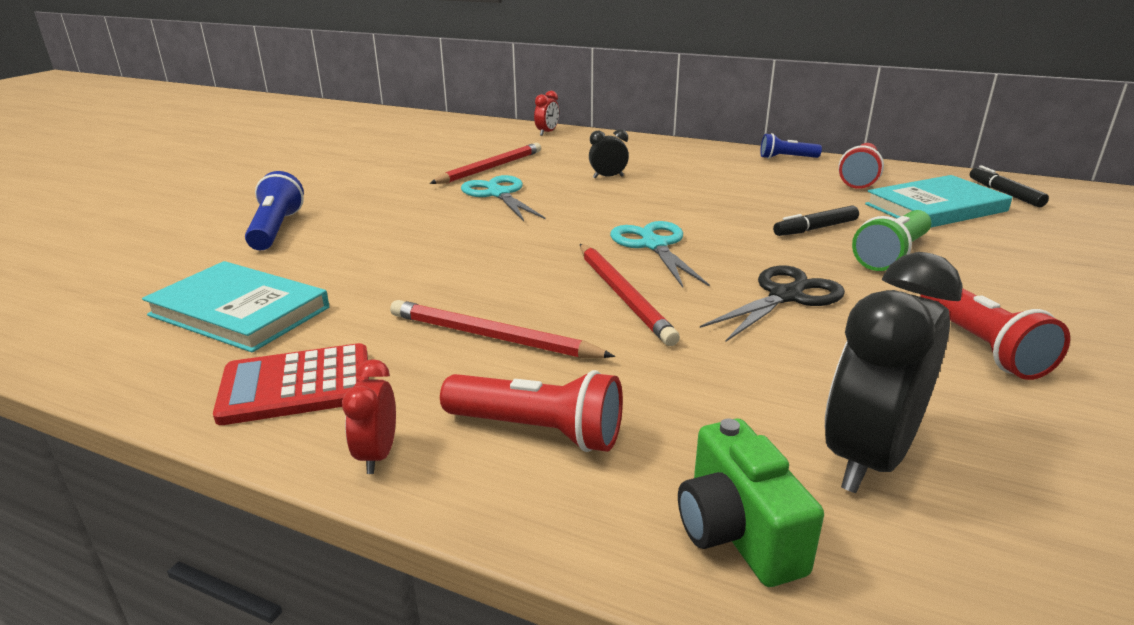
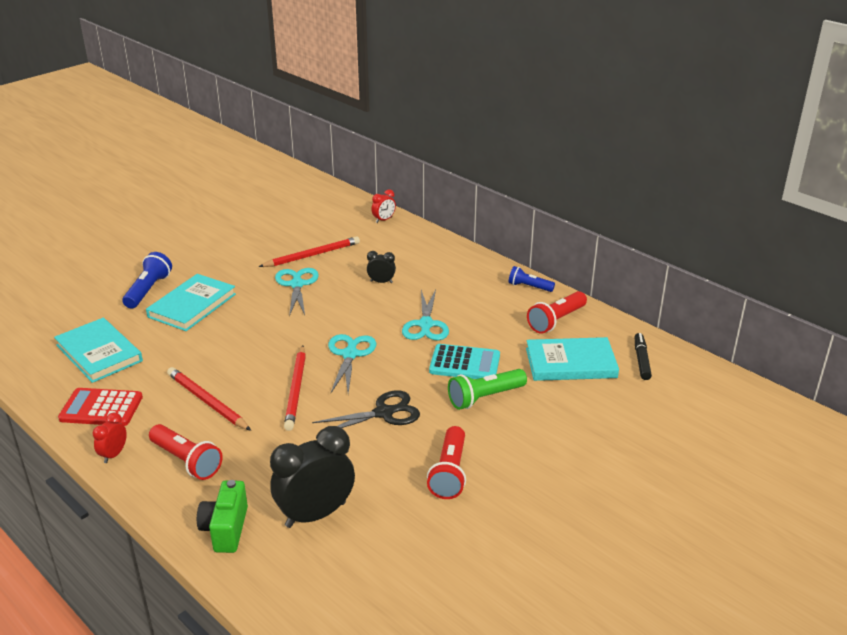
camera: 20 degrees right, 5 degrees up
(361, 234) = (192, 305): none -> turquoise book
(715, 203) = (426, 325): none -> turquoise scissors
(815, 229) = (464, 363): black marker -> turquoise calculator

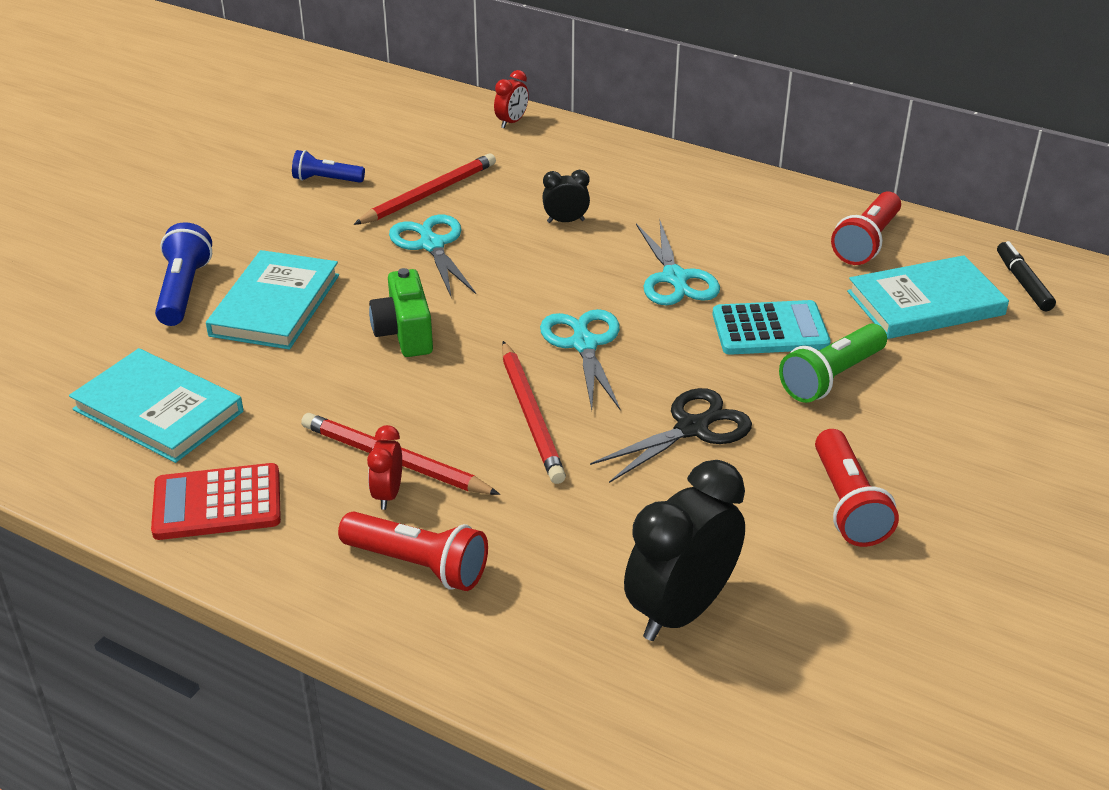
camera: 15 degrees left, 5 degrees up
(114, 454) = (286, 578): red clock -> red clock (388, 494)
(226, 529) = (549, 664): green camera -> green camera (404, 333)
(529, 287) = (796, 196): blue flashlight -> blue flashlight (326, 180)

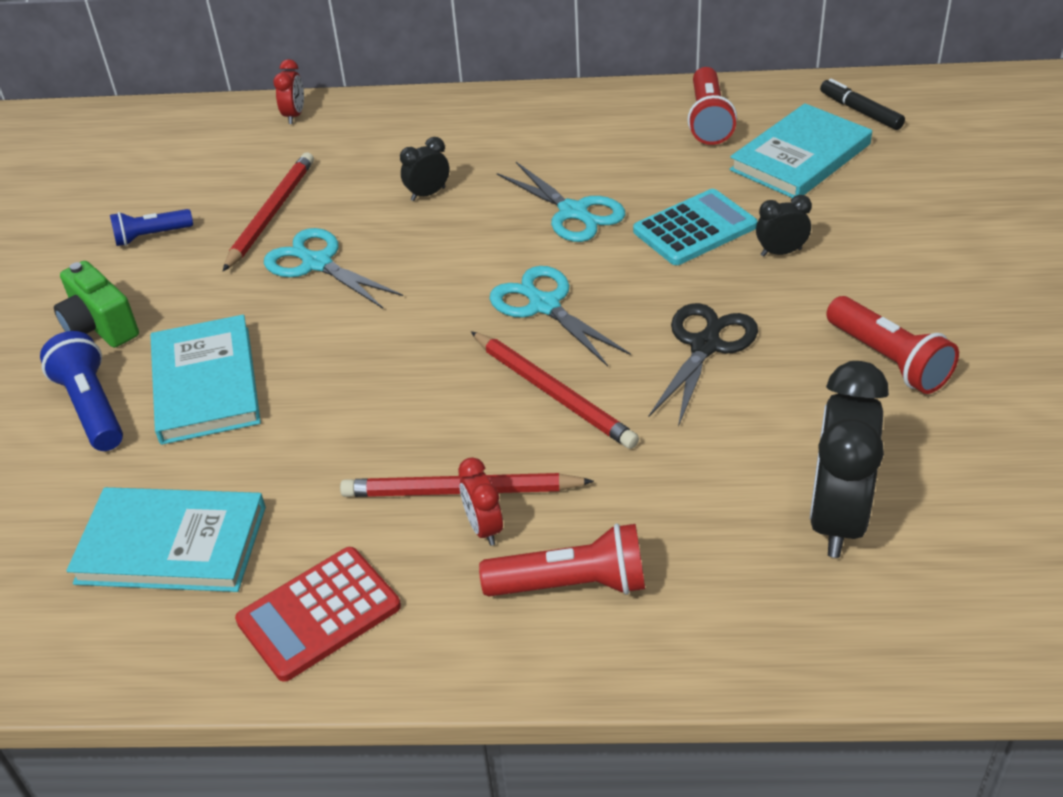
camera: 25 degrees left, 5 degrees up
(404, 333) = (364, 361): green camera -> green camera (100, 326)
(831, 377) = (781, 252): green flashlight -> black clock

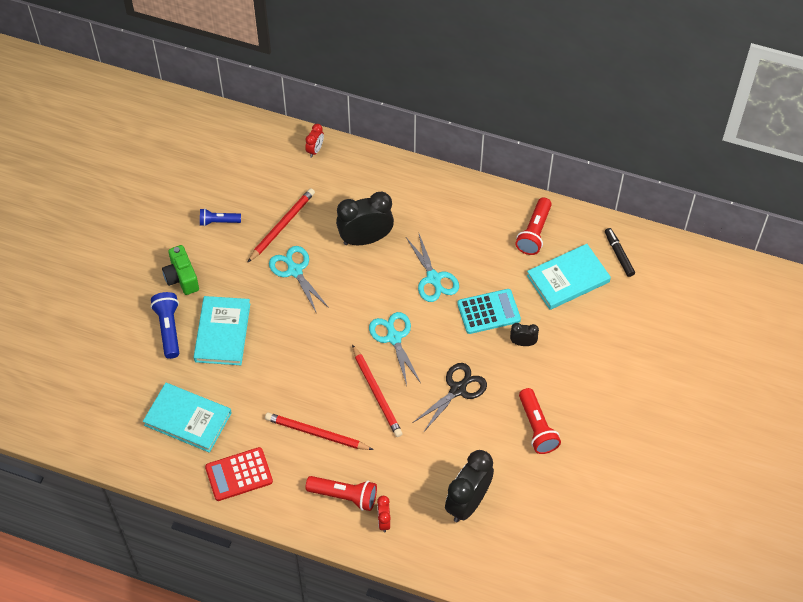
camera: 15 degrees right, 15 degrees up
(428, 194) = (365, 239): black clock -> black clock, size x2.09
(484, 528) = (319, 456): red clock -> red clock (384, 521)

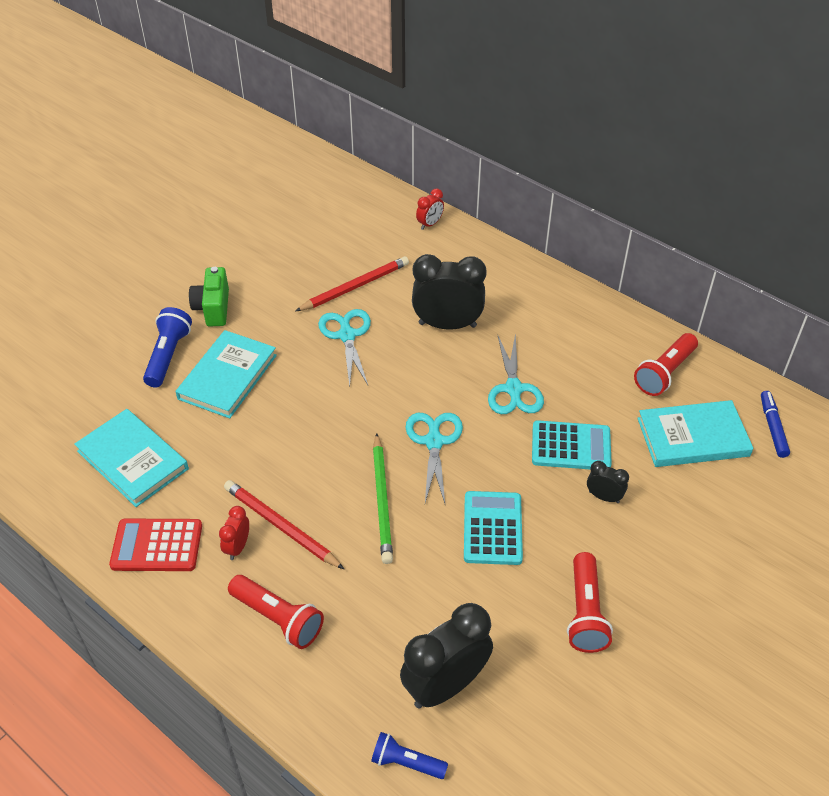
camera: 20 degrees right, 10 degrees down
(218, 221) = (285, 264): blue flashlight -> blue flashlight (406, 762)
(377, 393) = (382, 500): red pencil -> green pencil
(384, 521) = (315, 671): red clock -> red clock (237, 547)
(458, 389) = (492, 528): black scissors -> turquoise calculator
(618, 254) = (772, 427): black marker -> blue marker

